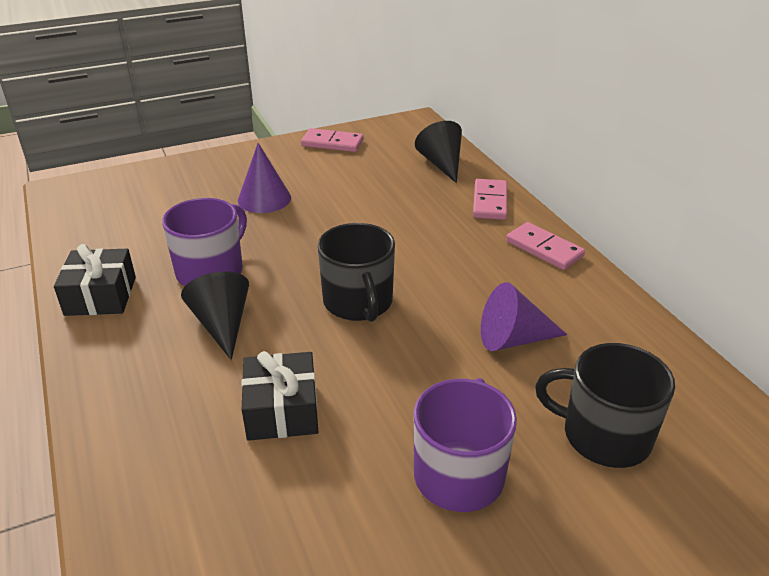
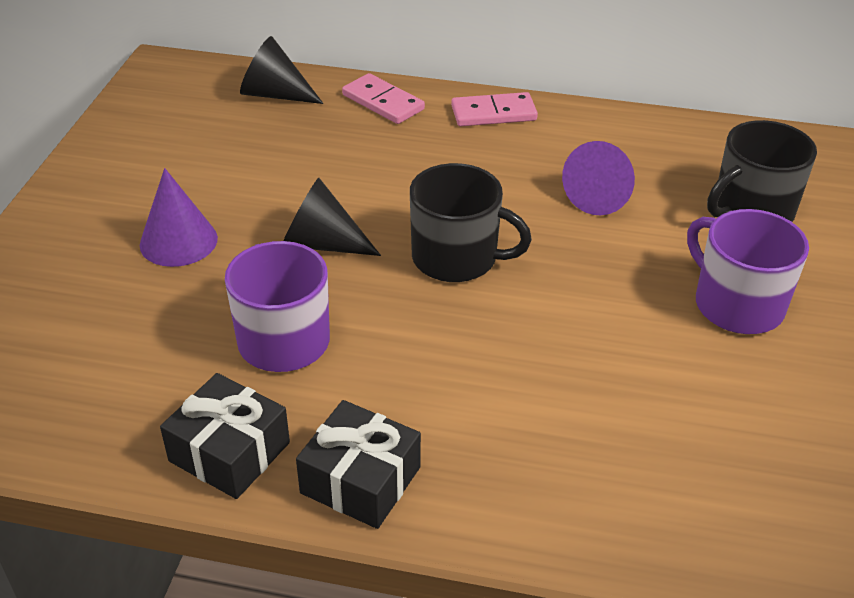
camera: 55 degrees left, 5 degrees up
(222, 324) = (396, 368): black cone -> black cone (322, 243)
(282, 410) = (573, 376): black gift -> black gift (360, 480)
(332, 143) = (122, 141): pink domino -> none

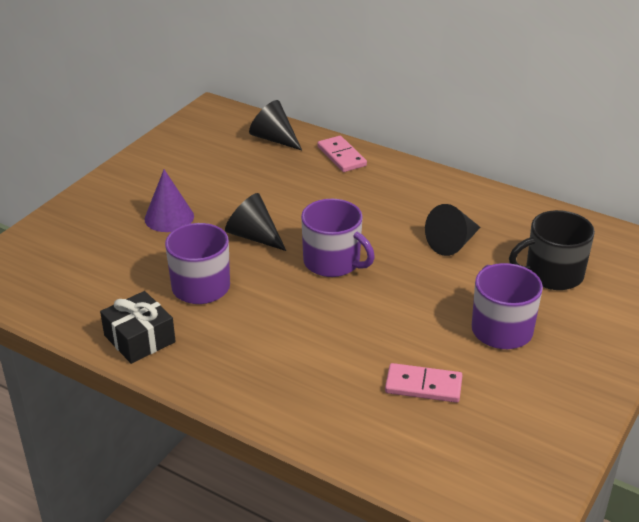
camera: 20 degrees right, 5 degrees down
(360, 480) = (204, 371): black gift -> none
(457, 258) = (333, 262): black mug -> purple mug
(493, 113) = (412, 177): pink domino -> pink domino (423, 386)
(601, 195) = (453, 243): purple cone -> black cone

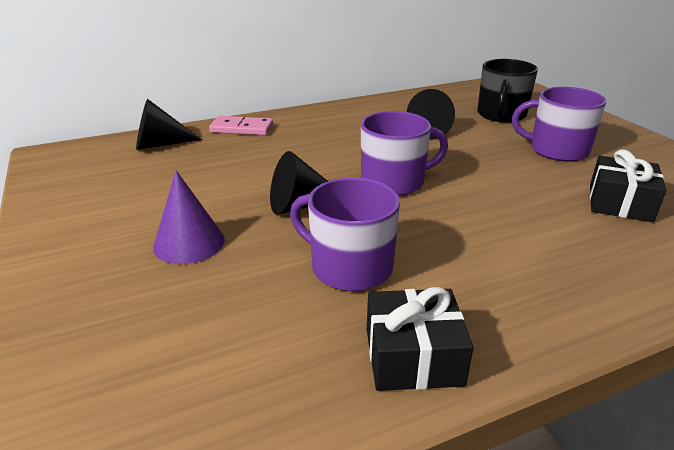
camera: 55 degrees left, 5 degrees down
(423, 386) = (620, 203): pink domino -> black gift

